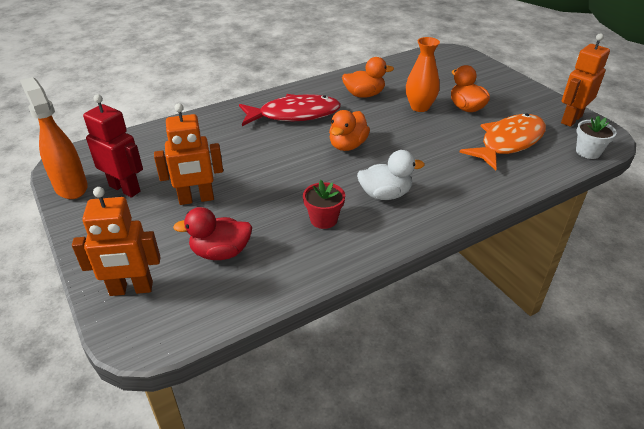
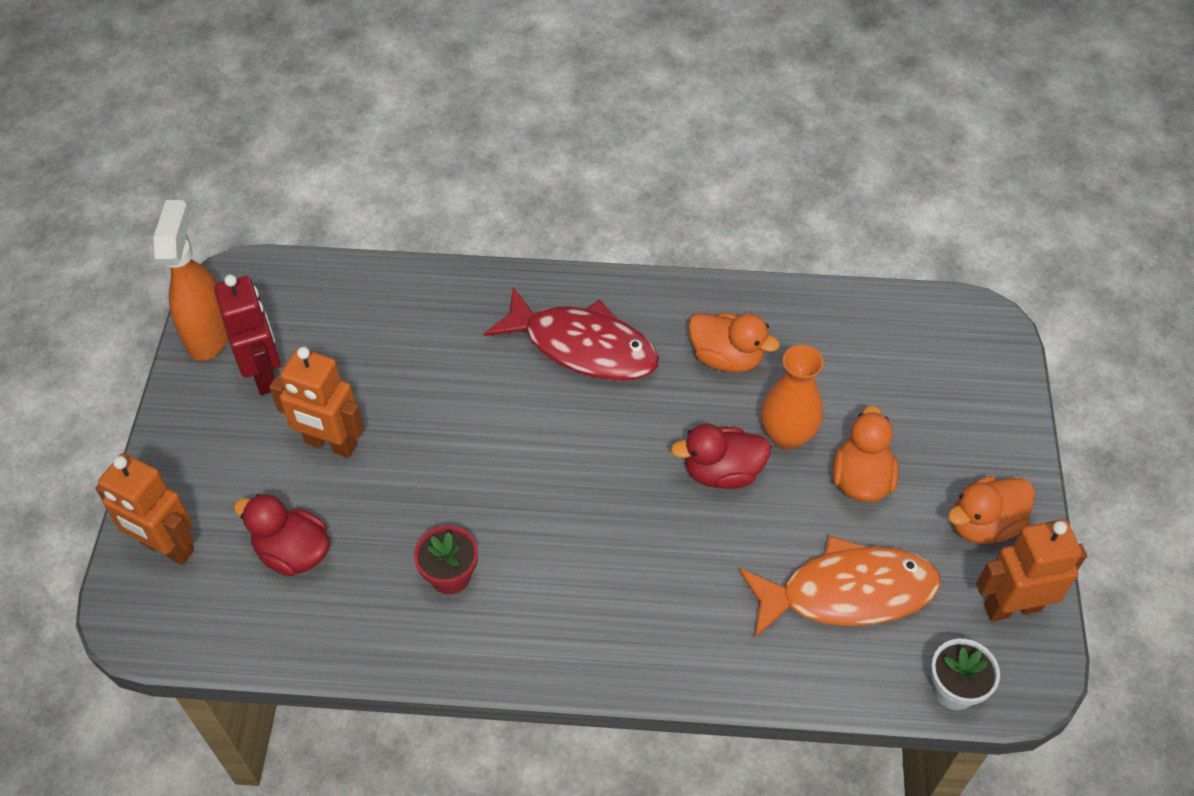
camera: 35 degrees right, 15 degrees up
(347, 145) = (601, 456): orange duck -> orange duck (983, 524)
(385, 194) = (565, 582): white duck -> none
(408, 128) = (722, 472): none -> red duck

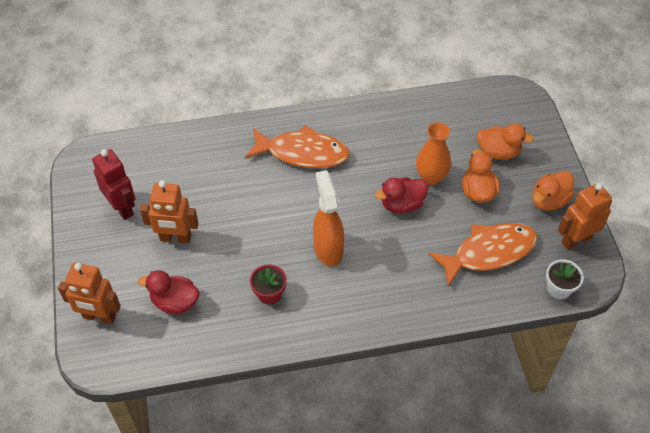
camera: 15 degrees left, 0 degrees up
(209, 334) = (80, 192): orange spray bottle -> orange spray bottle (328, 249)
(583, 346) = (302, 153): red fish -> orange fish
(726, 358) = (385, 142): orange duck -> orange duck (498, 152)

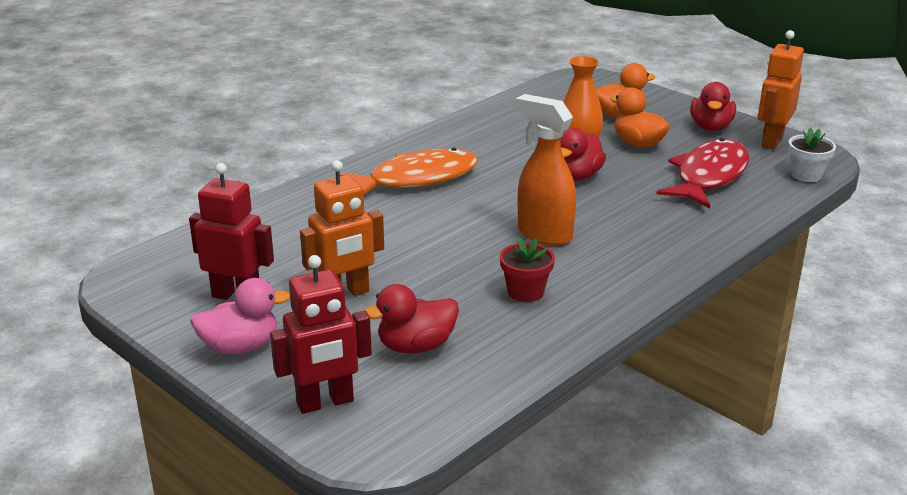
camera: 35 degrees left, 25 degrees down
(94, 250) = (240, 347): none -> pink duck
(99, 317) = (325, 402): orange robot -> red robot
(489, 252) = (709, 176): orange fish -> red fish
(549, 201) = (710, 127): orange duck -> red duck

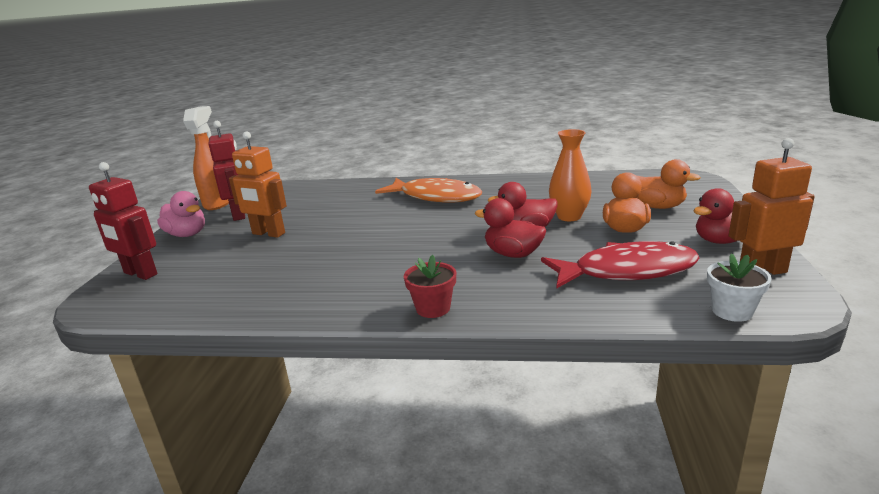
camera: 55 degrees right, 5 degrees down
(416, 346) = (223, 272): red duck -> red duck (513, 254)
(525, 292) = (329, 276): red flower pot -> red flower pot (433, 308)
(543, 234) = (420, 252): orange spray bottle -> orange spray bottle (218, 203)

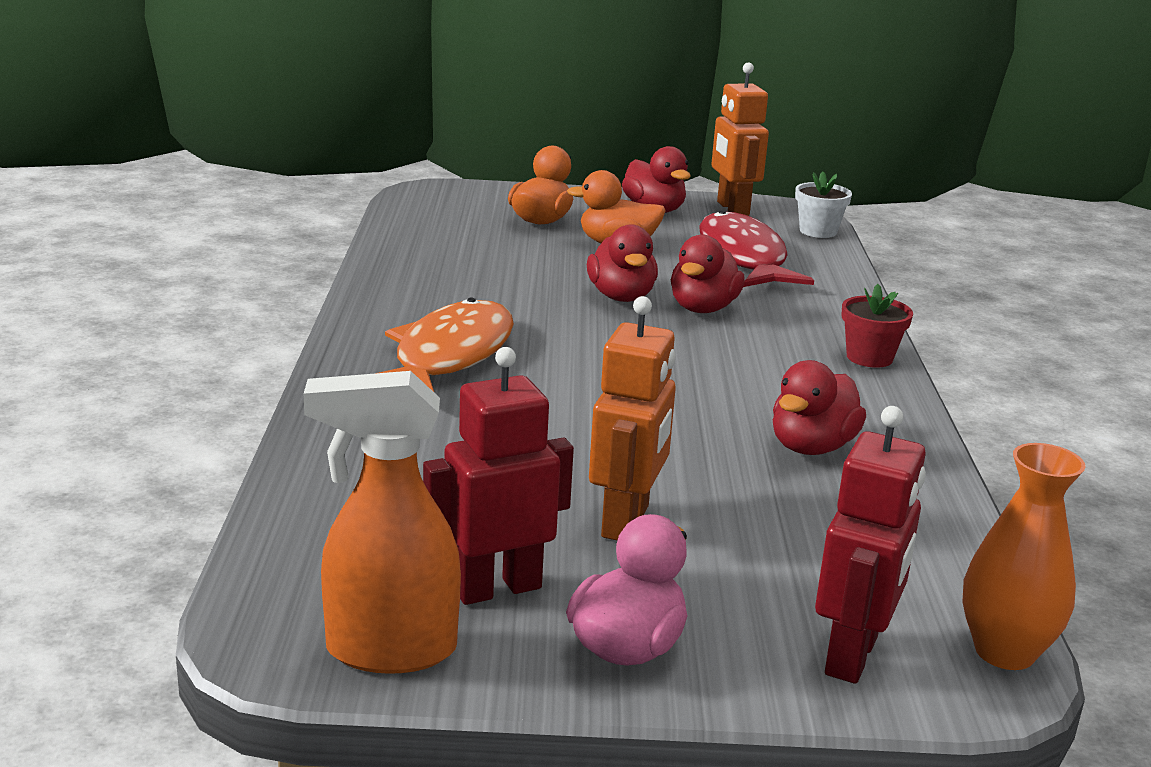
camera: 100 degrees left, 0 degrees up
(313, 277) = (811, 447): none -> red duck
(569, 216) = (569, 268): orange vase -> orange vase (1004, 652)

